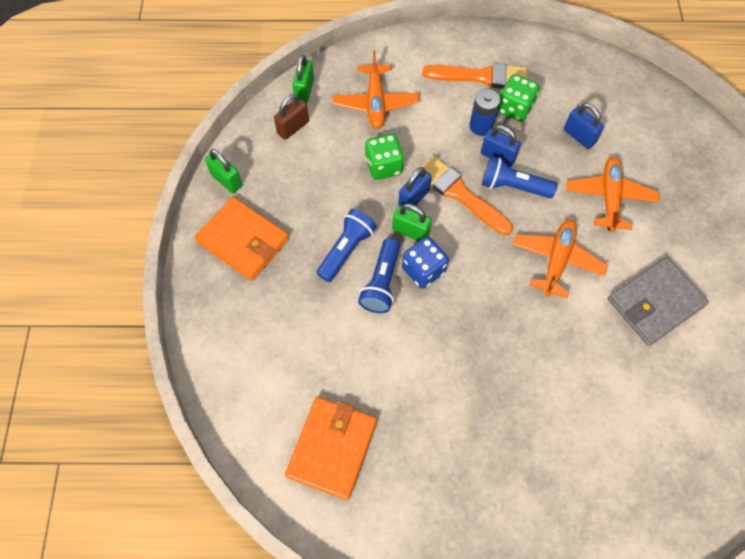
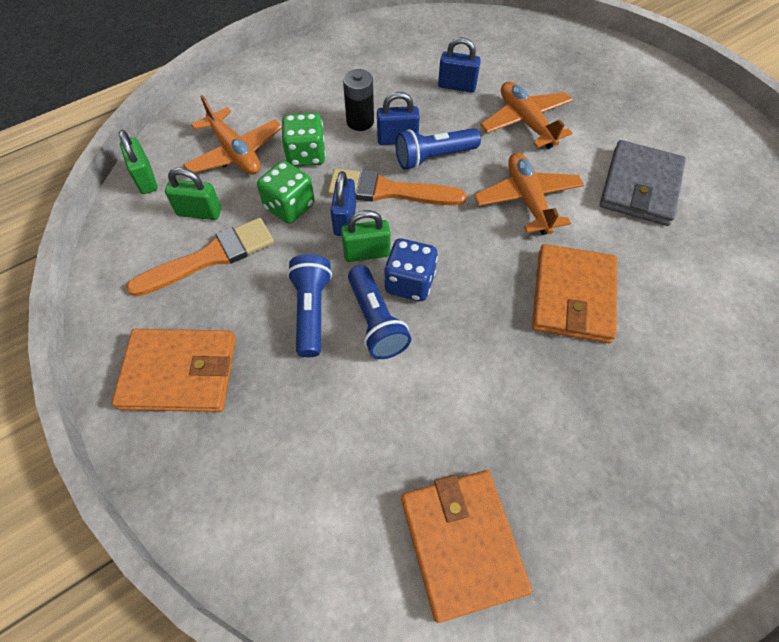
camera: 35 degrees left, 5 degrees down
(226, 180) = (112, 318): green padlock -> green padlock (199, 212)
(293, 127) = (158, 221): brown padlock -> none
(481, 76) = (326, 80): orange brush -> orange brush (210, 257)
(481, 126) = (360, 121): blue battery -> black battery
(514, 108) = (379, 91): green dice -> green dice (306, 155)
(528, 350) = (573, 296): none -> orange wallet

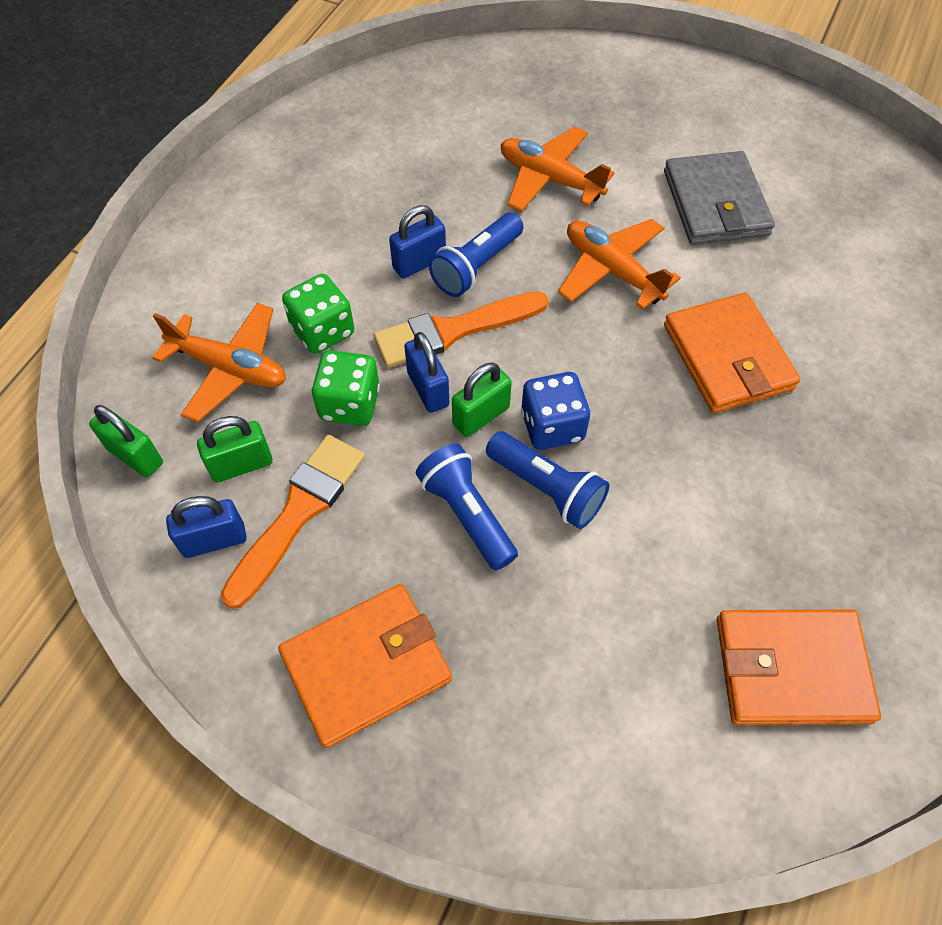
camera: 30 degrees left, 0 degrees up
(360, 121) = (358, 260): black battery -> none
(457, 86) = (442, 167): blue padlock -> blue padlock (214, 540)
(462, 543) = (791, 669): orange wallet -> orange wallet turned 45 degrees counterclockwise

